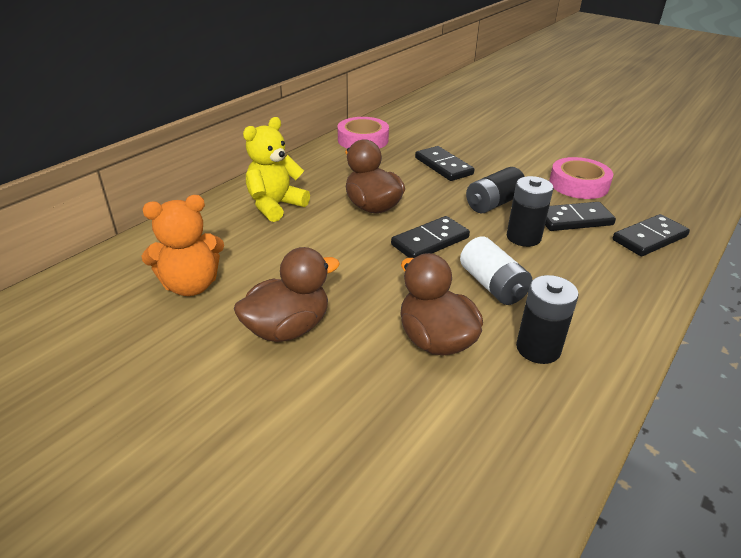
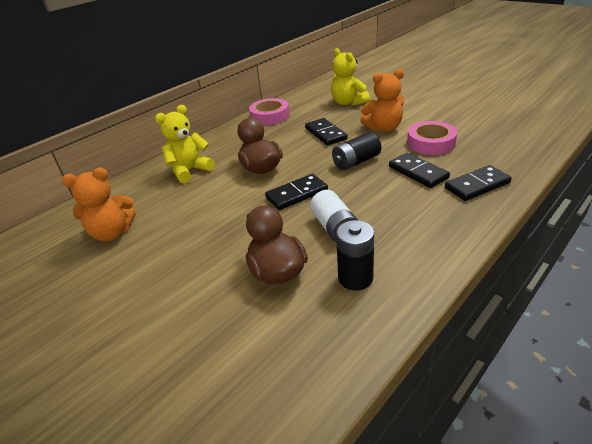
camera: 10 degrees right, 0 degrees up
(288, 328) = (170, 264): brown duck -> none
(460, 128) = (348, 102): none -> yellow teddy bear
(515, 163) = (384, 128): none -> orange teddy bear
(523, 237) = (372, 188): black battery -> none
(574, 220) = (418, 172): black domino -> black domino turned 60 degrees clockwise

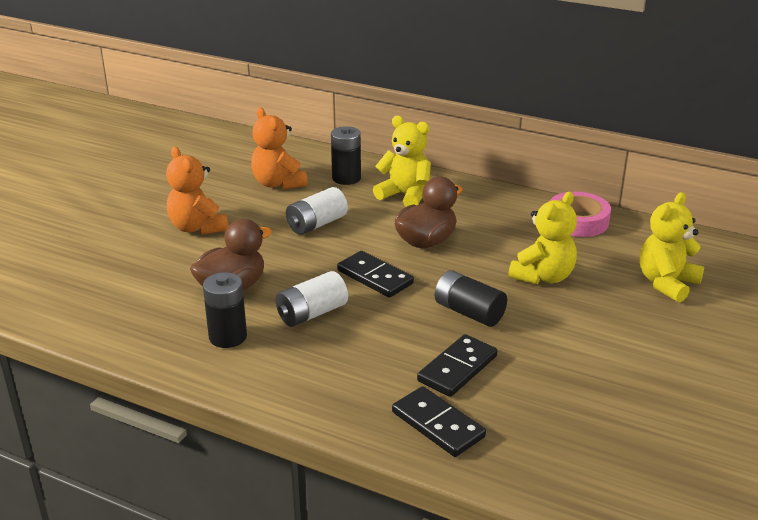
camera: 70 degrees right, 5 degrees down
(138, 195) = (346, 178): none -> black battery
(201, 216) = (316, 224): none -> white battery
(326, 134) = (543, 276): black domino -> yellow teddy bear
(384, 128) = (587, 328): orange teddy bear -> orange teddy bear (198, 227)
(431, 143) = (554, 377): pink tape -> none

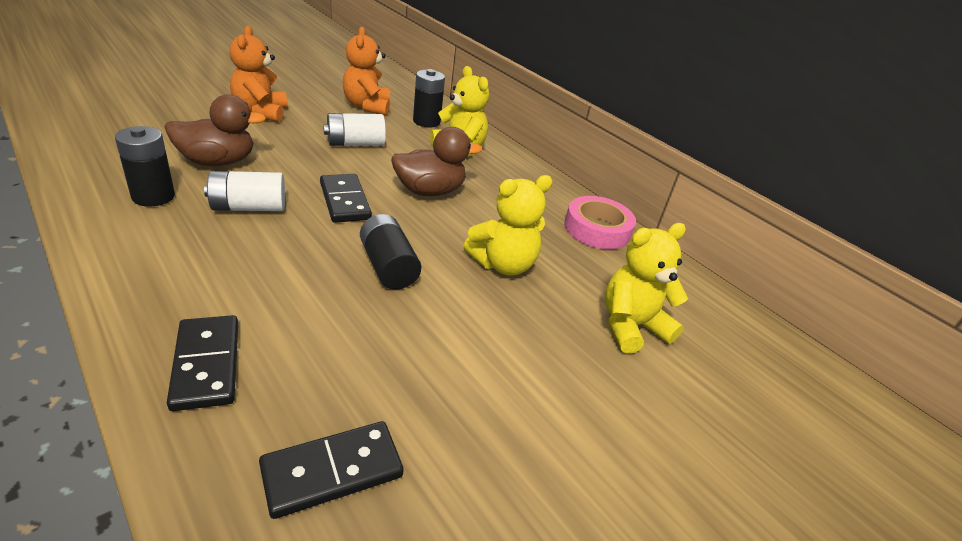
camera: 20 degrees right, 5 degrees up
(457, 368) = (305, 315): black domino -> black domino (332, 471)

